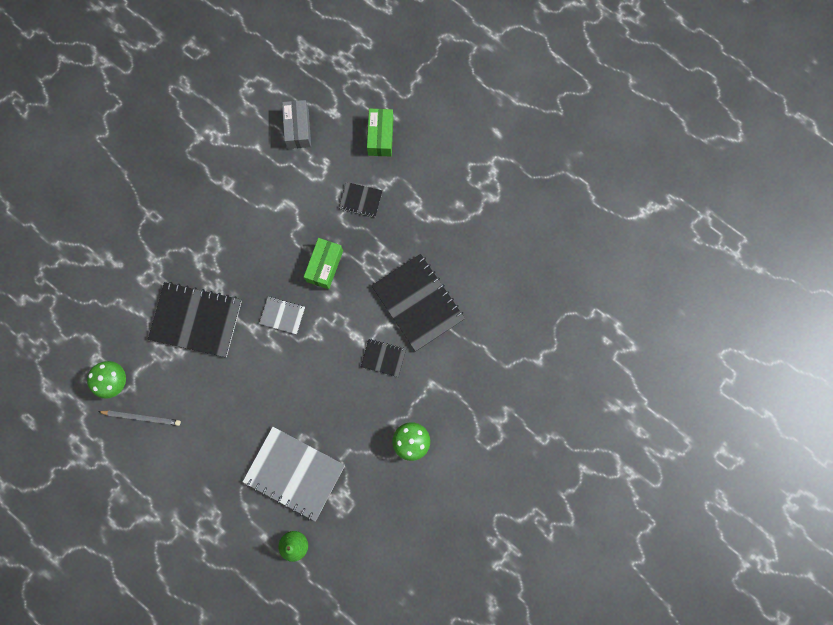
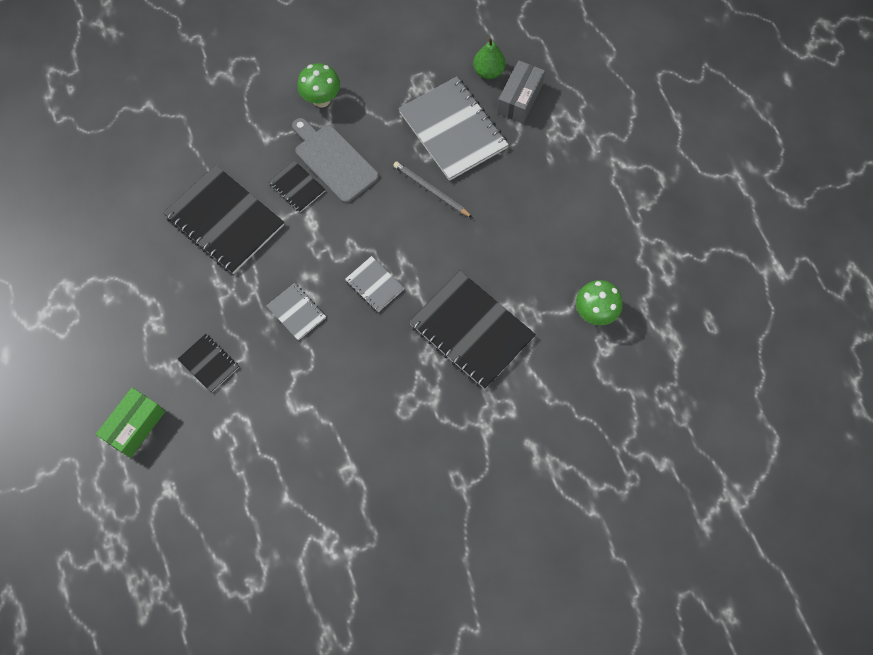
camera: 150 degrees left, 10 degrees down
(142, 417) = (583, 261): grey pencil -> grey pencil (431, 190)
(298, 129) = (223, 493): grey box -> grey box (519, 99)
(324, 266) = (296, 312): green box -> grey notebook
(369, 394) = (333, 161): none -> grey cutting board
(418, 303) = (224, 221): black notebook -> black notebook turned 45 degrees counterclockwise

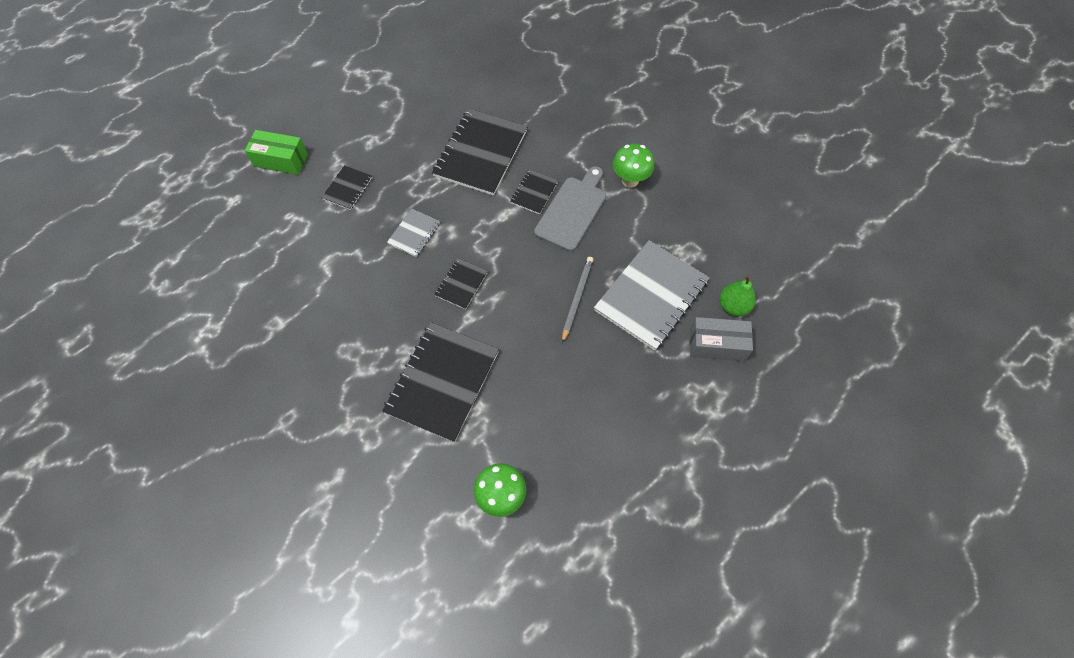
camera: 70 degrees right, 5 degrees down
(374, 285) = (461, 284): grey notebook -> black notebook

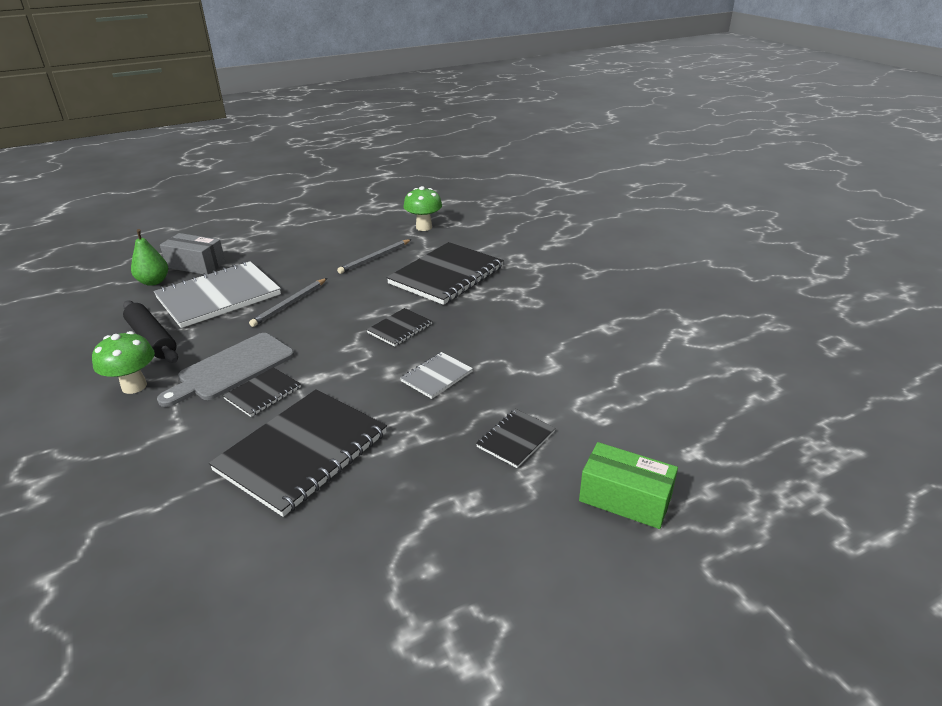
camera: 165 degrees left, 30 degrees down
(532, 401) = (375, 258): none -> grey pencil
(661, 228) = (152, 339): none -> black rolling pin

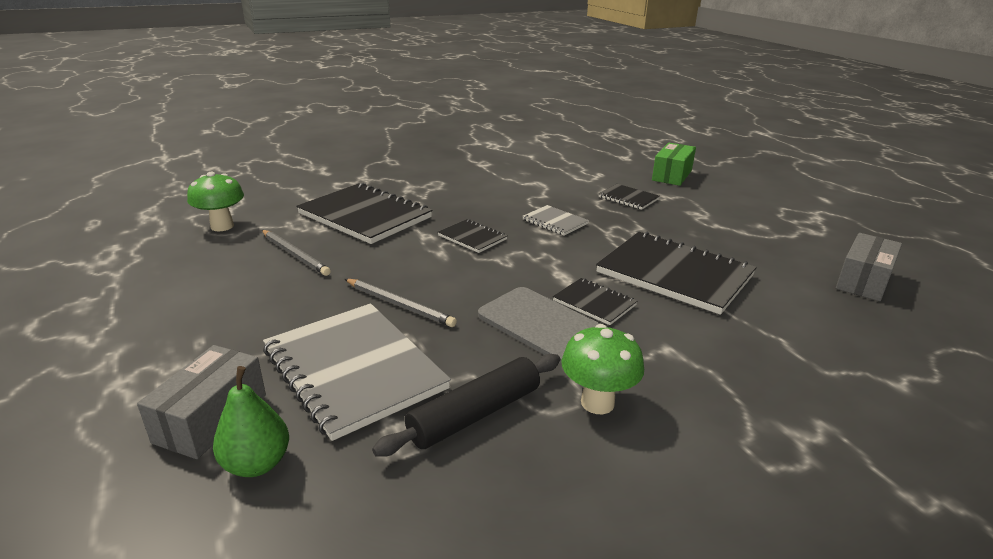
camera: 90 degrees left, 5 degrees down
(241, 640) = (863, 281): none -> grey box

